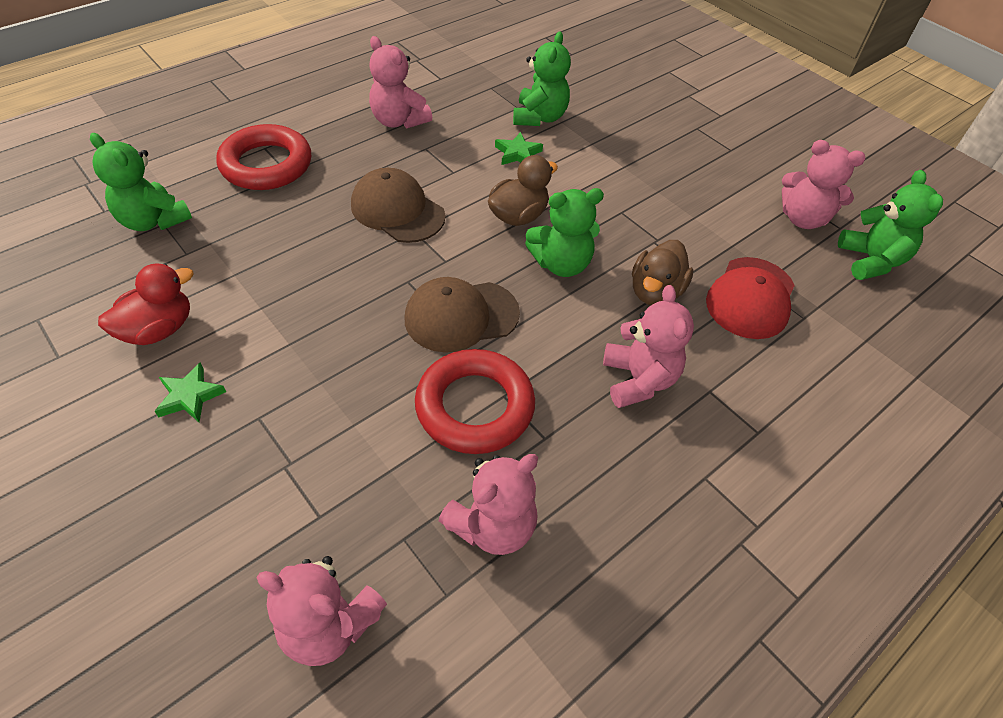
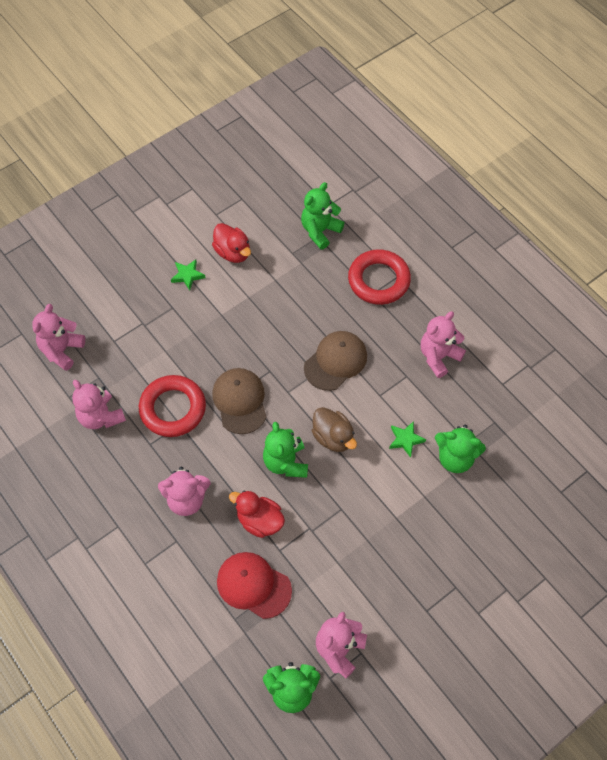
camera: 95 degrees right, 10 degrees up
(655, 292) = (259, 521): brown duck -> red duck

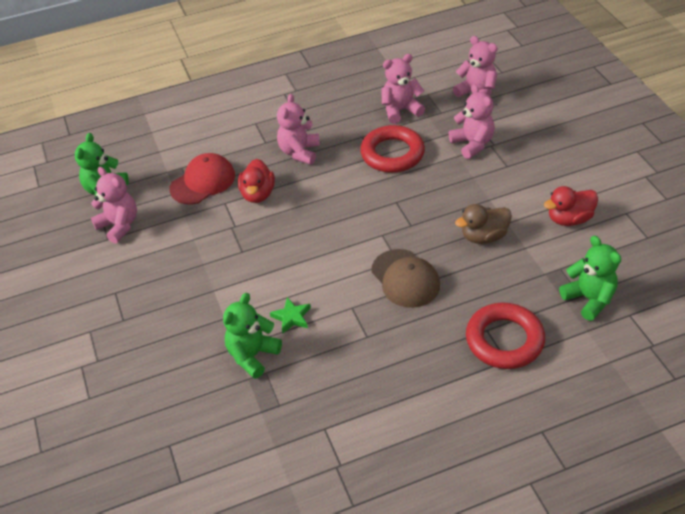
camera: 110 degrees right, 15 degrees down
(187, 275) = (544, 181): green star -> none
(240, 401) = (384, 199): brown cap -> none
(259, 521) = (258, 194): red duck -> red duck turned 135 degrees clockwise
(286, 462) = (306, 220): green teddy bear -> none
(333, 437) = (318, 260): brown duck -> brown duck (484, 236)
(438, 356) = (382, 373): pink teddy bear -> pink teddy bear (472, 144)

